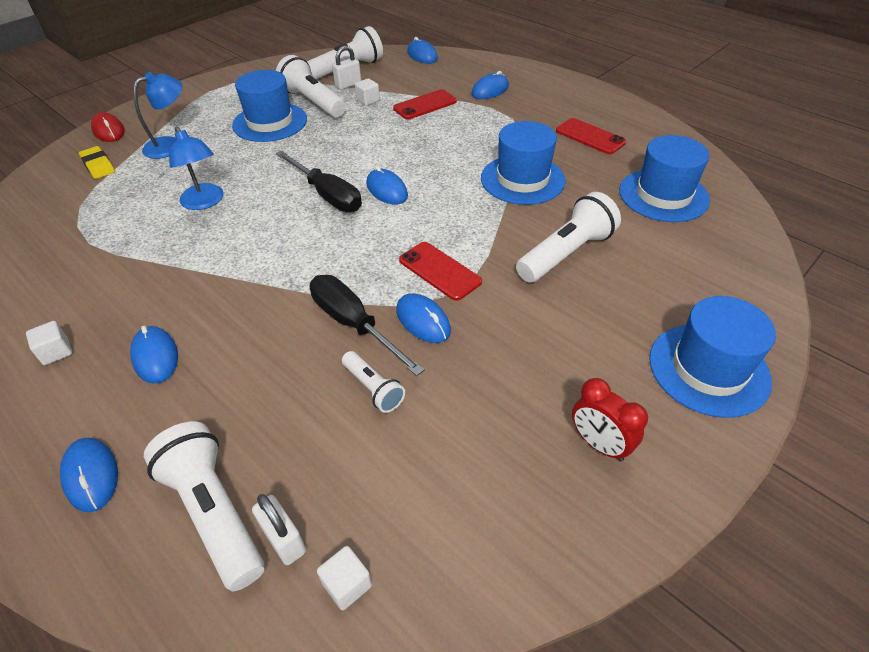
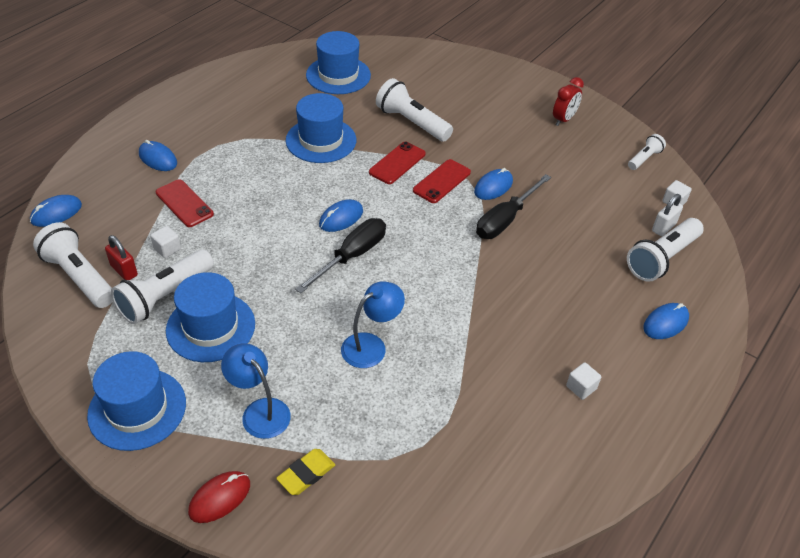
camera: 100 degrees left, 0 degrees up
(155, 356) = (566, 321): blue mouse -> none
(348, 85) = (124, 270): white padlock -> red padlock
(373, 388) = (556, 204): white flashlight -> white flashlight (644, 158)
(590, 137) = (254, 102): red phone -> red phone (397, 163)
(708, 369) = (501, 79): blue hat -> blue hat (137, 409)

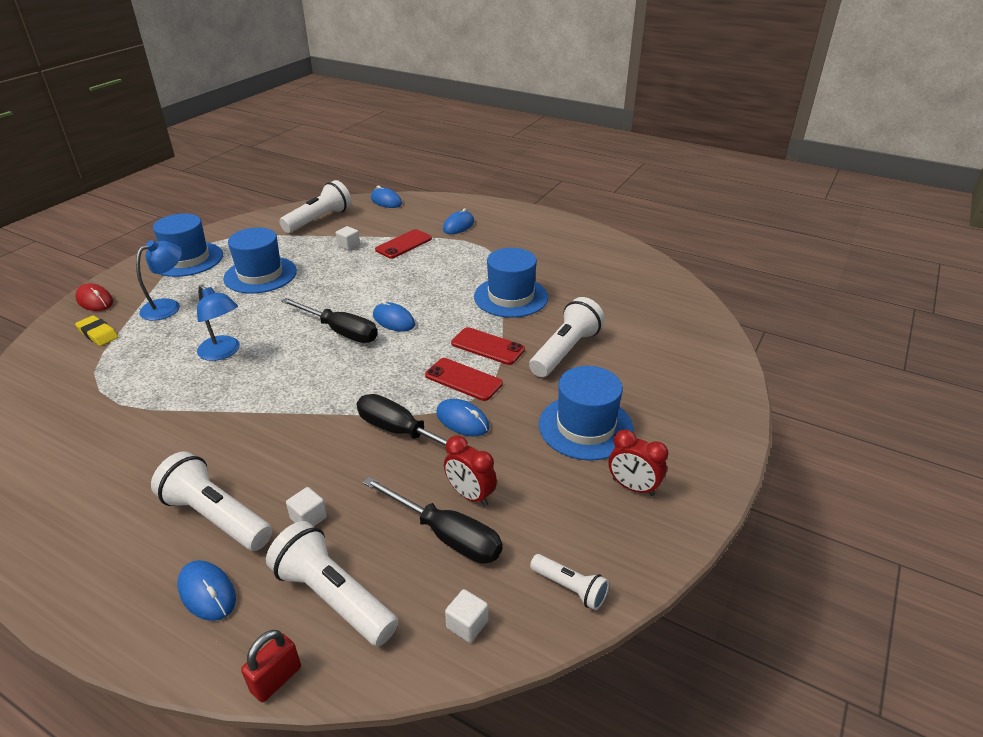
camera: 85 degrees right, 10 degrees down
(124, 270) = (325, 234): red padlock -> red padlock (276, 679)
(164, 296) = (296, 252): white flashlight -> white flashlight (216, 517)
(338, 75) = (630, 295): blue hat -> blue hat (585, 427)
(571, 190) = (470, 495): none -> red clock
(581, 387) = (127, 501): white cube -> white cube (308, 518)
(607, 205) = (446, 535): none -> black screwdriver
(663, 227) = (402, 604): white padlock -> none

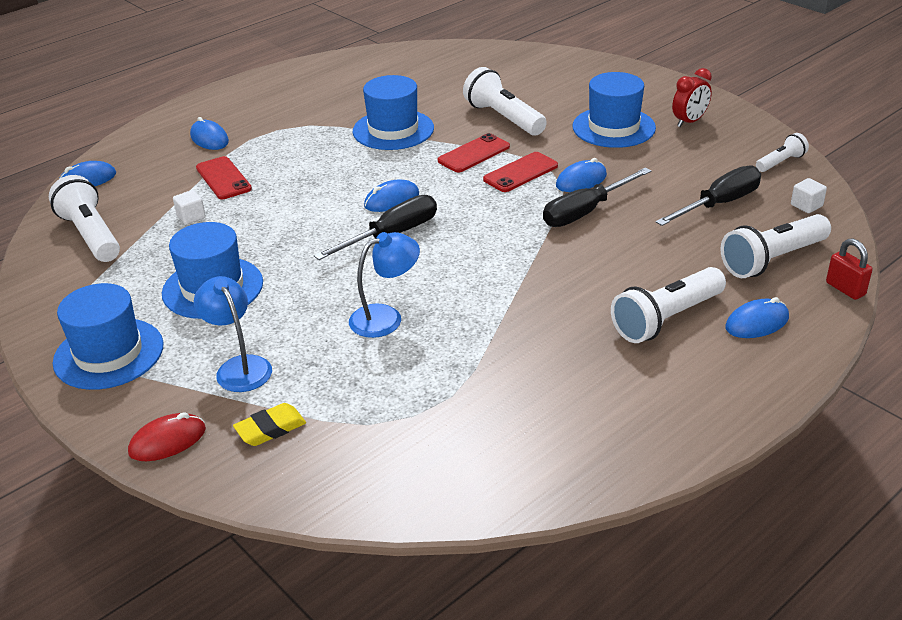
camera: 70 degrees left, 0 degrees up
(308, 518) = (682, 268): white cube -> none
(470, 495) = (677, 188): red clock -> none

